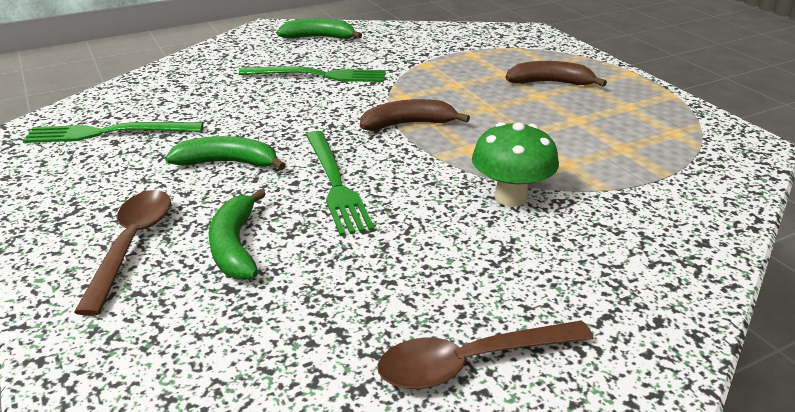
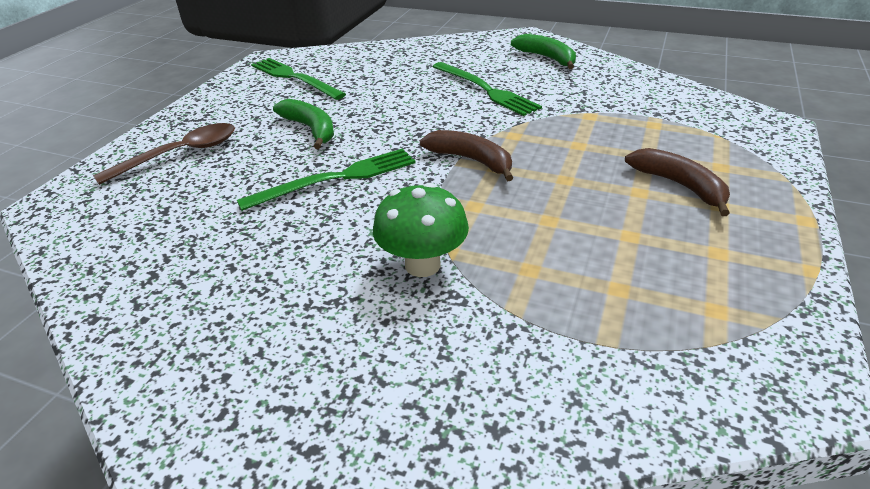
camera: 50 degrees right, 5 degrees up
(235, 245) = (214, 186): green banana -> none
(335, 183) = (336, 178): green fork -> green fork turned 150 degrees counterclockwise
(471, 362) = (159, 357): brown spoon -> none

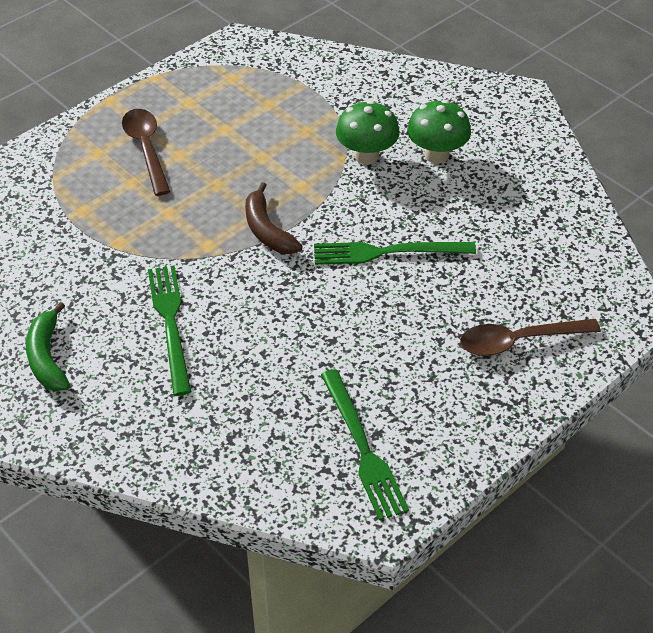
camera: 155 degrees left, 10 degrees up
(311, 129) = (383, 330): green banana -> none
(325, 300) = (437, 155): none -> green mushroom
(680, 186) = (146, 149): brown banana -> brown spoon

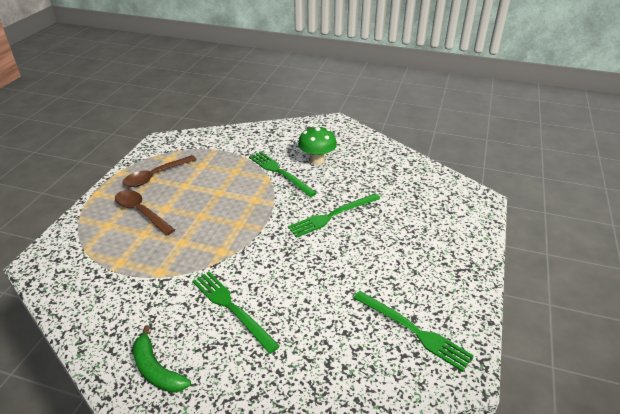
camera: 30 degrees left, 10 degrees down
(267, 230) = (252, 229): brown banana -> none
(366, 156) = (280, 172): green mushroom -> green fork
(519, 341) = (441, 233): brown spoon -> brown spoon (156, 176)

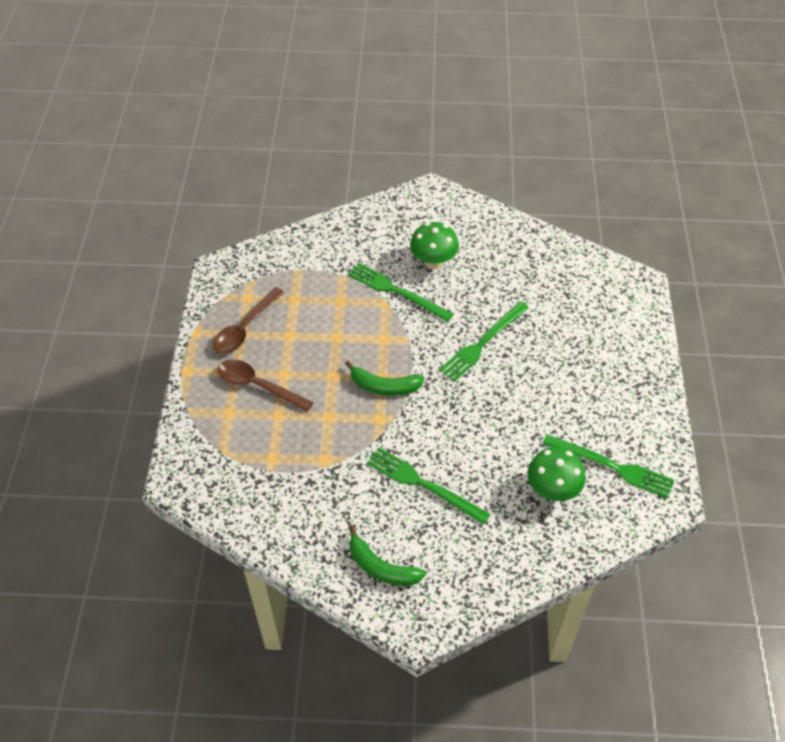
camera: 15 degrees left, 15 degrees up
(237, 230) = (384, 386): none -> green banana
(348, 338) = (552, 490): none -> green mushroom

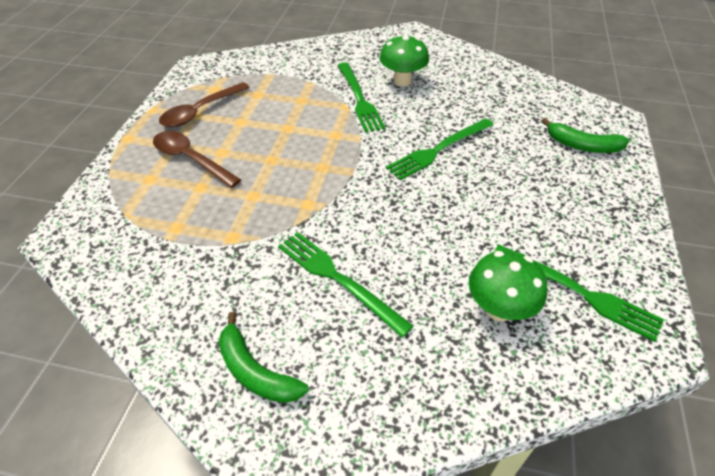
camera: 10 degrees right, 5 degrees down
(384, 386) = (322, 175): green banana -> green banana (582, 145)
(396, 291) = (359, 99): green fork -> green fork turned 150 degrees counterclockwise

